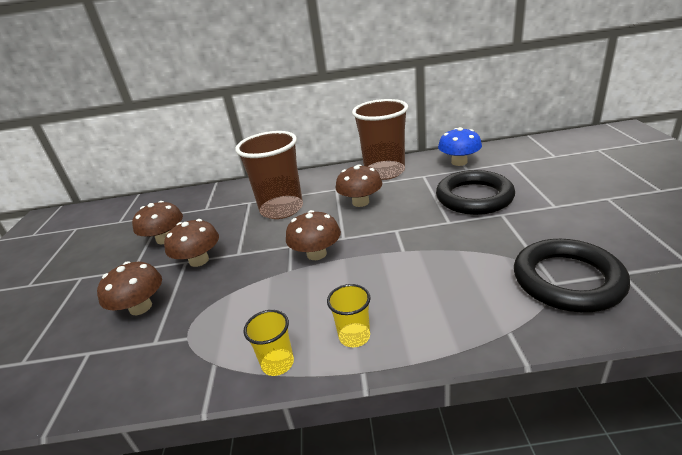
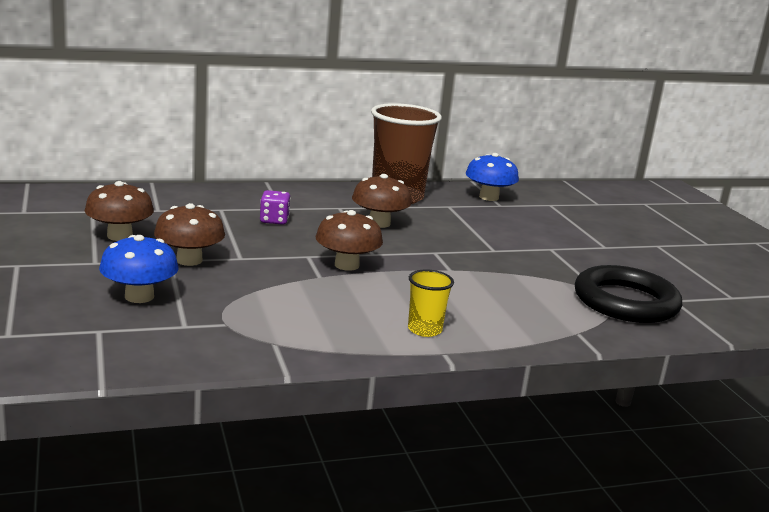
camera: 20 degrees left, 10 degrees down
(140, 307) = (139, 296): brown mushroom -> blue mushroom
(277, 363) = (350, 345): yellow cup -> none
(281, 209) = (274, 220): brown cup -> purple dice
(474, 197) = (516, 231): black ring -> none

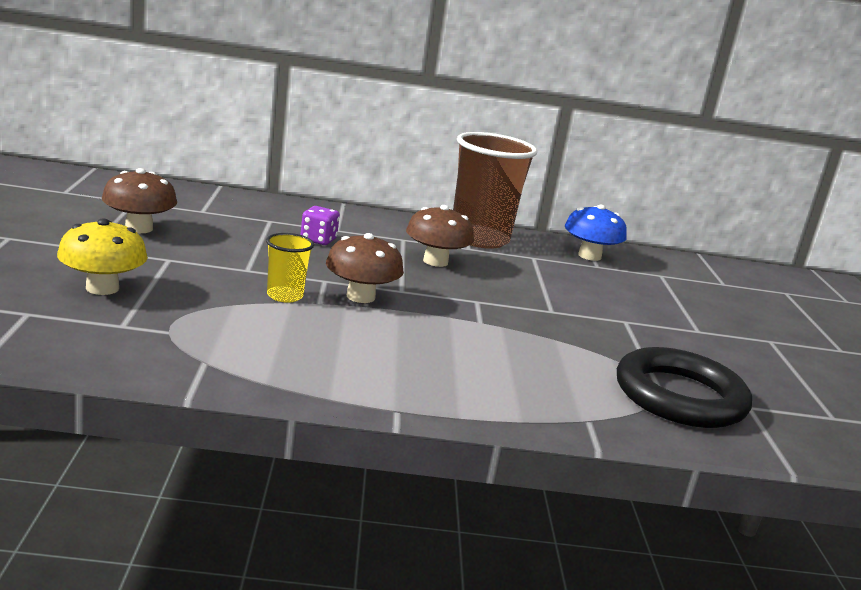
camera: 15 degrees right, 0 degrees up
(139, 296) = (102, 288): blue mushroom -> yellow mushroom
(189, 260) = (189, 263): brown mushroom -> none
(424, 330) = (394, 380): yellow cup -> yellow cup (284, 296)

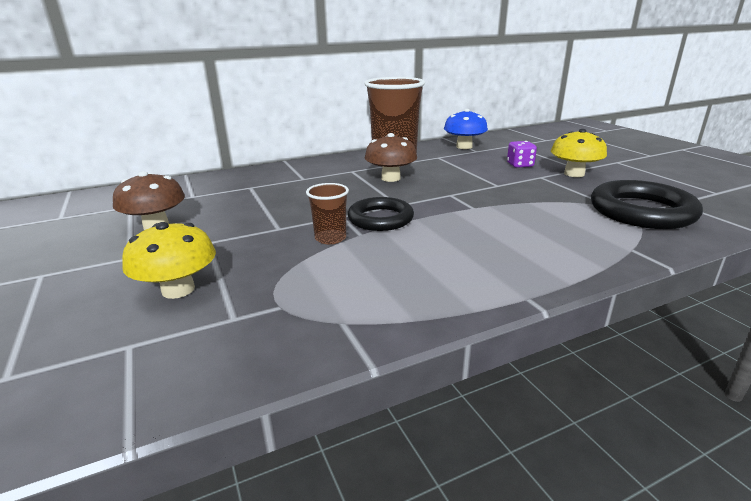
camera: 20 degrees left, 5 degrees up
(284, 296) = (330, 238): yellow cup -> brown cup
(318, 240) = (300, 189): purple dice -> purple dice (520, 165)
(360, 297) = (380, 219): brown mushroom -> black ring
(677, 333) = (574, 174): none -> yellow mushroom

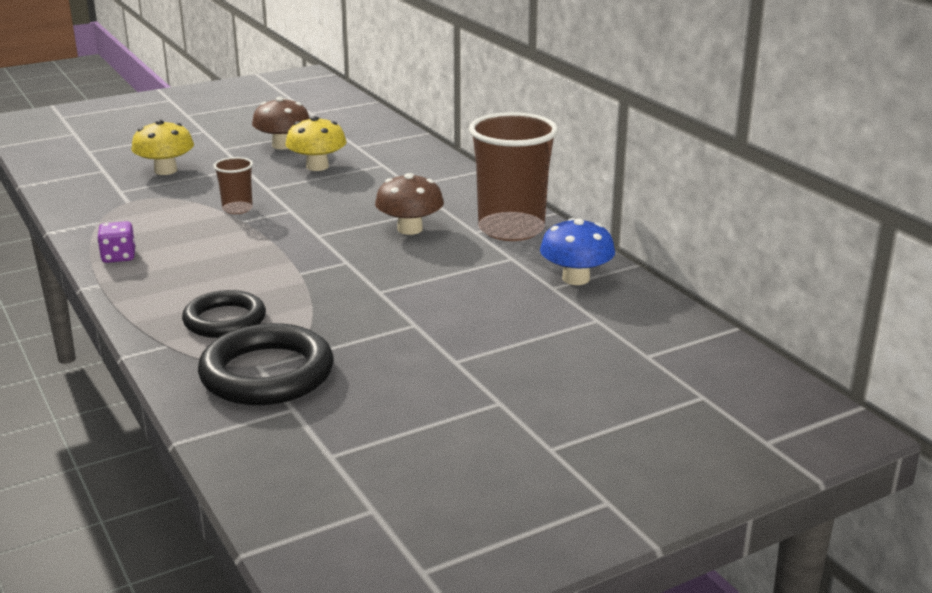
camera: 85 degrees right, 0 degrees up
(380, 219) = (278, 227): black ring -> black ring (225, 320)
(520, 165) = (473, 314): purple dice -> purple dice (118, 257)
(574, 174) = (427, 352): yellow mushroom -> yellow mushroom (317, 166)

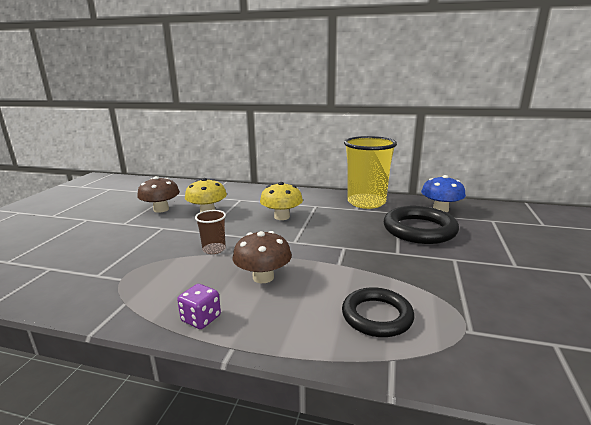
camera: 45 degrees left, 5 degrees down
(165, 170) = (108, 249): yellow mushroom -> yellow mushroom (282, 217)
(267, 374) = (486, 332): black ring -> black ring (419, 229)
(410, 229) = (329, 219): brown mushroom -> brown mushroom (263, 277)
(511, 229) = (366, 202): brown cup -> yellow cup

